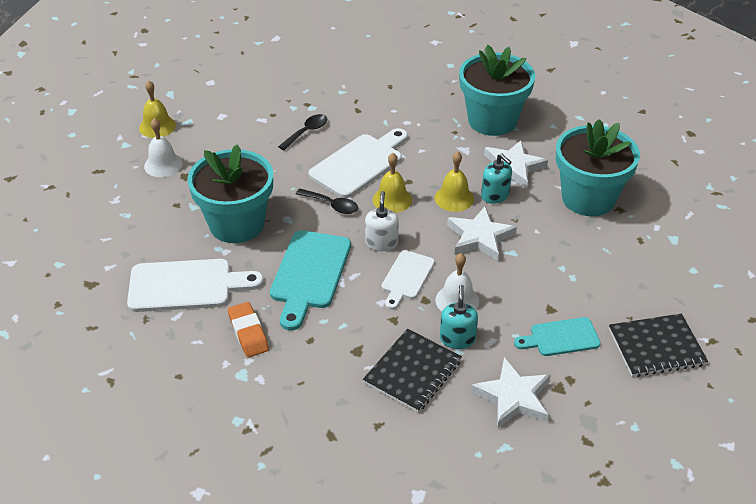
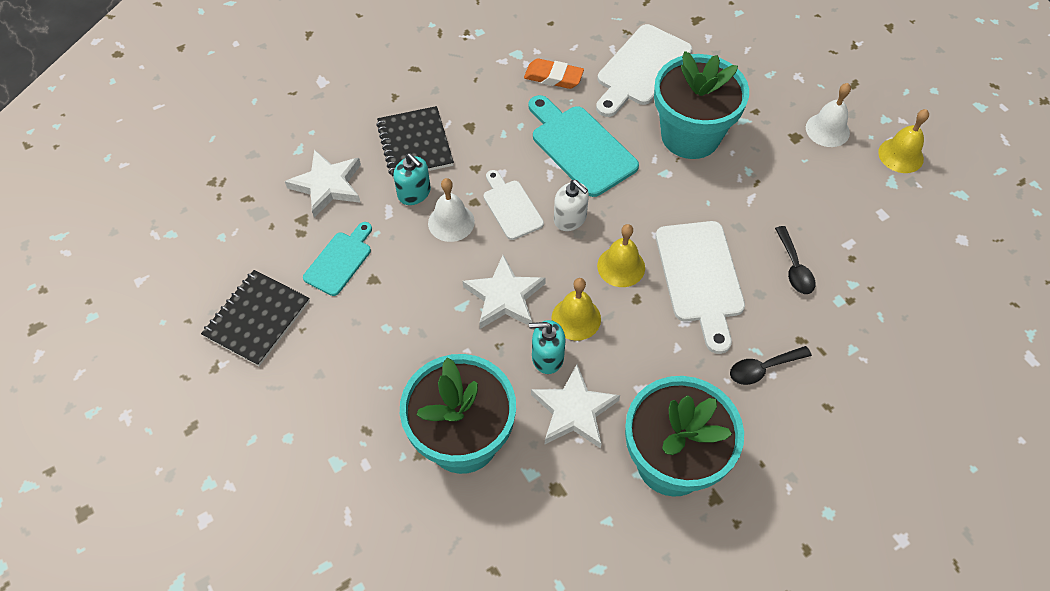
camera: 130 degrees right, 15 degrees up
(331, 205) = (656, 215): black spoon -> black spoon (763, 368)

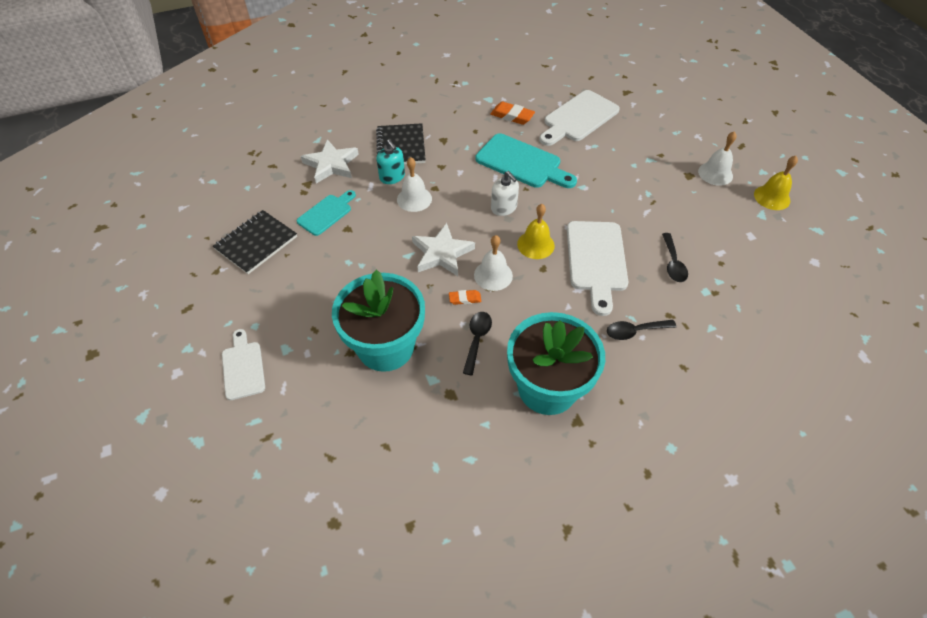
camera: 10 degrees right, 5 degrees down
(511, 207) = (461, 195): white cutting board -> white cutting board (243, 367)
(547, 357) = (465, 299): turquoise soap dispenser -> orange eraser
(574, 411) = (477, 339): white star -> black spoon
(576, 318) = (493, 275): yellow bell -> white bell
(580, 147) = (522, 162): turquoise cutting board -> turquoise cutting board turned 150 degrees clockwise
(690, 136) = (607, 165): turquoise flower pot -> none

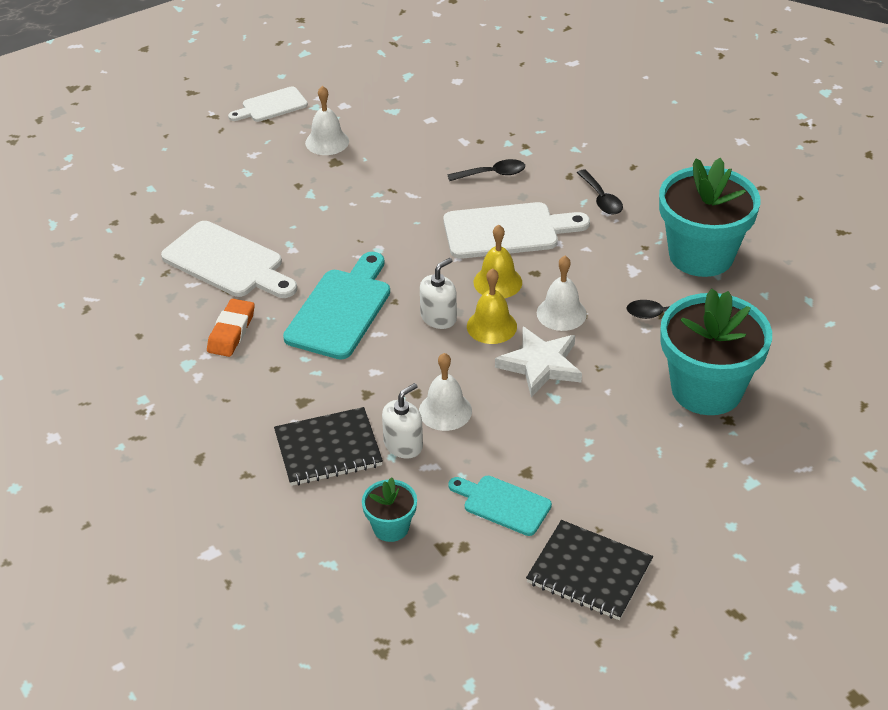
camera: 100 degrees left, 10 degrees down
(243, 367) = (796, 516): white cutting board -> white cutting board (271, 106)
(331, 164) = (391, 527): white star -> turquoise flower pot
(392, 177) = (403, 445): turquoise soap dispenser -> white soap dispenser
(465, 299) = (608, 333): orange eraser -> none
(772, 197) = (361, 102): yellow bell -> yellow bell (491, 326)

